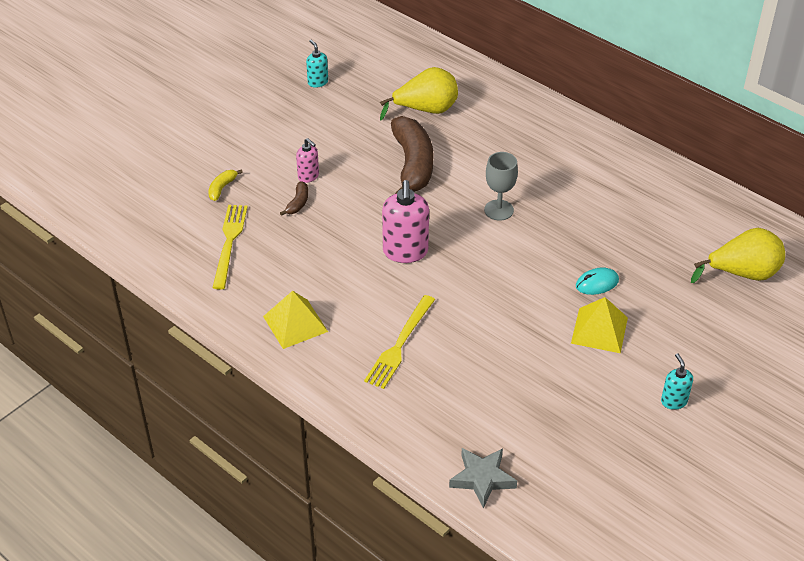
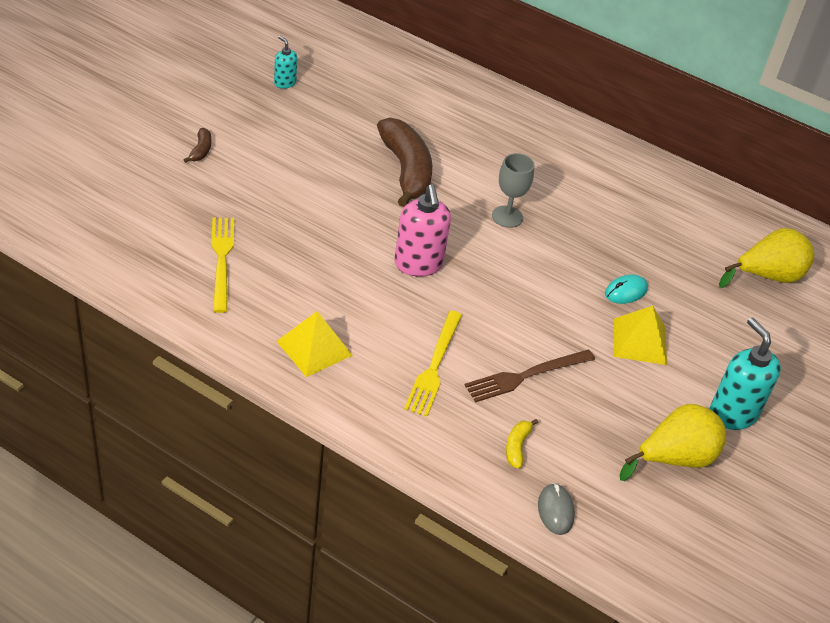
camera: 15 degrees left, 0 degrees up
(222, 188) = (201, 199): yellow banana -> yellow banana (517, 446)
(298, 203) = (290, 214): brown banana -> brown banana (201, 150)
(308, 176) = (295, 185): pink soap dispenser -> none
(425, 110) = (407, 112): yellow pear -> yellow pear (674, 458)
(482, 479) = (555, 511): grey star -> grey mouse
(483, 357) = (526, 376): none -> brown fork
(674, 401) = (732, 413): turquoise soap dispenser -> turquoise soap dispenser, size x1.84

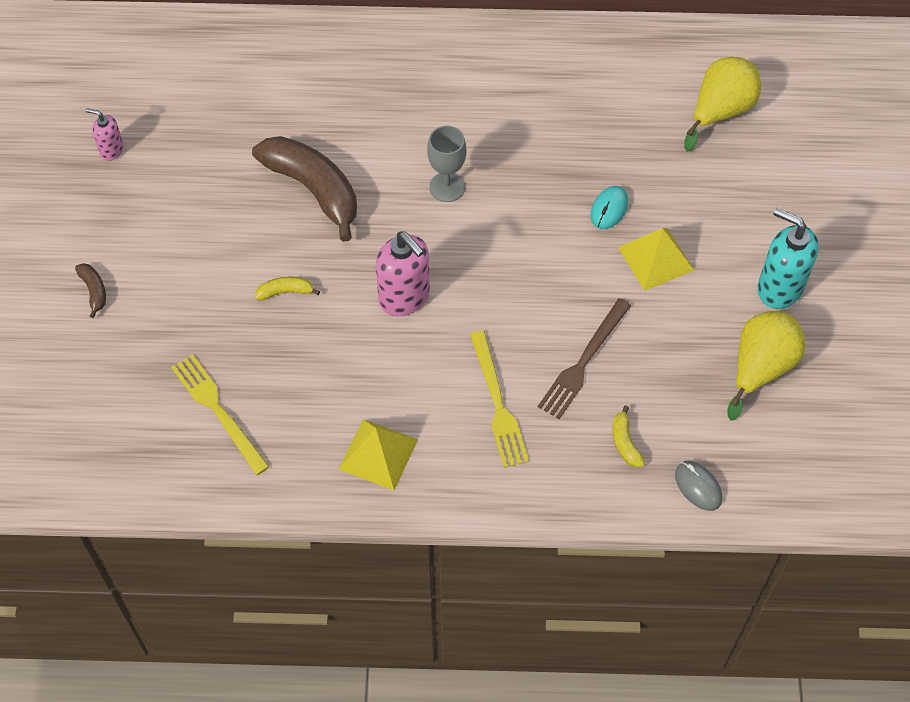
camera: 25 degrees left, 15 degrees up
(285, 83) = (111, 150): turquoise soap dispenser -> pink soap dispenser
(333, 217) = (285, 292): none -> yellow banana

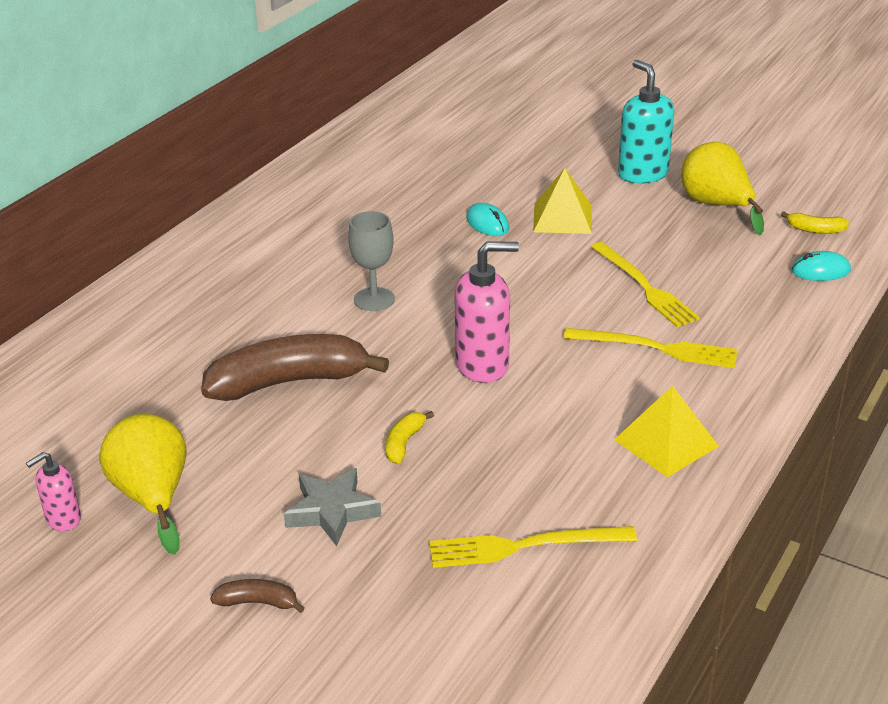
camera: 60 degrees left, 25 degrees down
(194, 286) = (332, 511): none -> grey star
(583, 362) = (644, 287): brown fork -> yellow fork
(625, 442) = (749, 292): yellow banana -> yellow banana (814, 230)
(698, 487) = (820, 271): grey mouse -> turquoise mouse
(720, 111) = (439, 144): yellow pear -> yellow pear (153, 497)
(779, 288) = (642, 174): turquoise soap dispenser -> turquoise soap dispenser turned 90 degrees clockwise

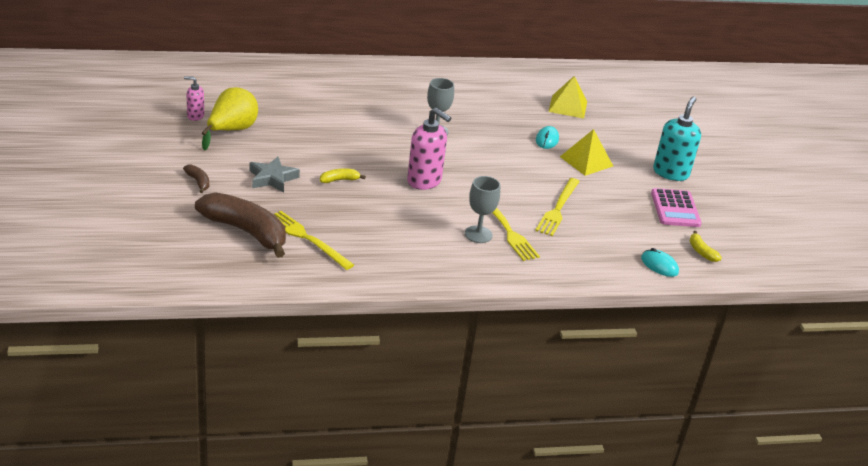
camera: 45 degrees right, 0 degrees up
(289, 382) = (345, 133): brown banana -> brown banana (246, 232)
(647, 377) = (478, 234): none -> grey goblet
(666, 442) = (431, 257): yellow pyramid -> yellow pyramid (568, 106)
(716, 206) = (675, 209): yellow pear -> pink calculator

